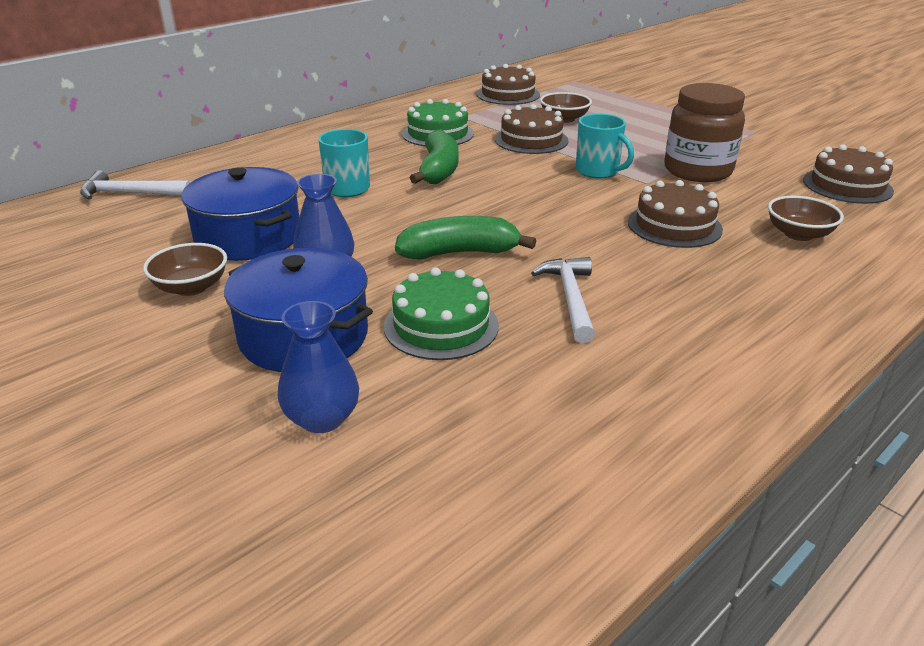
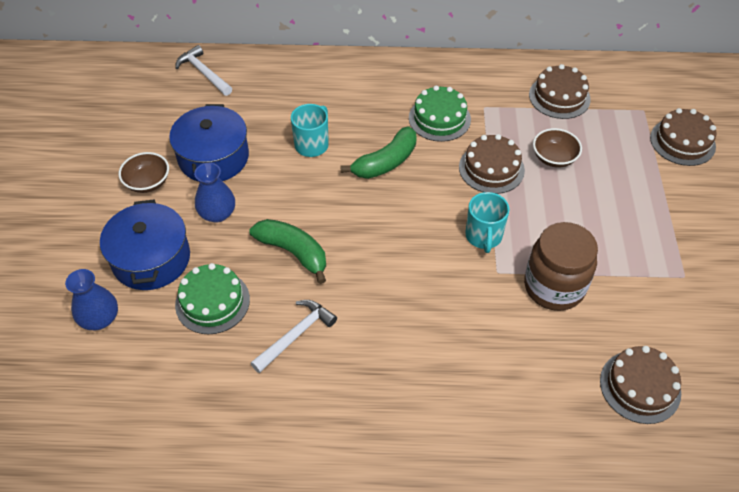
camera: 45 degrees right, 20 degrees up
(674, 225) = (445, 326): brown cake -> brown cake (682, 142)
(798, 234) = (511, 398): brown bowl -> none

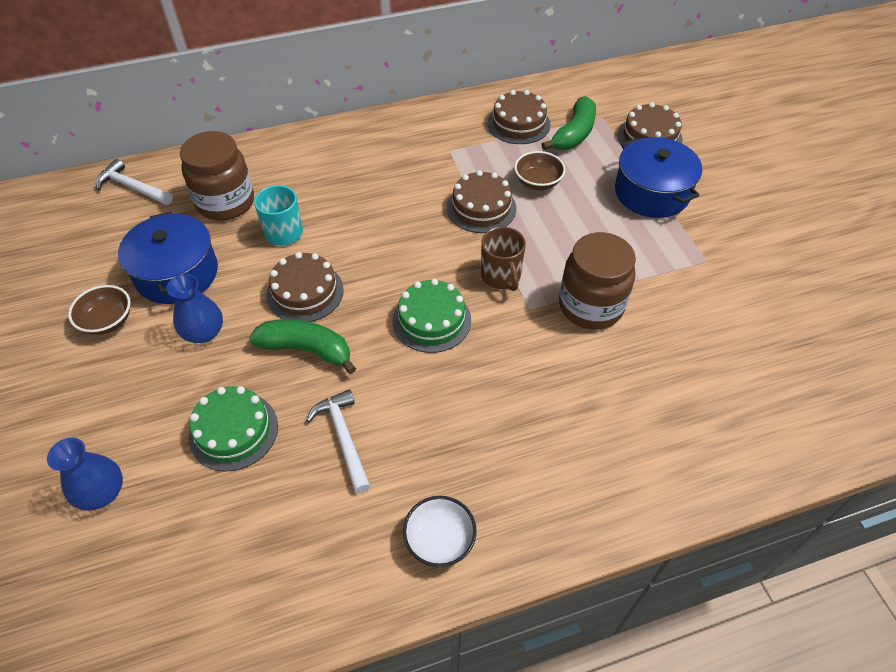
camera: 20 degrees left, 0 degrees up
(151, 259) = (142, 405): blue pot -> blue pot (651, 192)
(273, 106) = (226, 202): none -> brown jar
(296, 335) = (343, 438): white hammer -> white hammer turned 45 degrees counterclockwise
(341, 443) = (439, 540): none -> white bowl
(385, 162) = (370, 230): green banana -> green banana (574, 134)
(439, 118) = (409, 172): green cake -> green cake (431, 320)
(483, 236) = (501, 276): turquoise mug -> brown mug
(640, 386) = (713, 378): brown cake -> brown cake (305, 292)

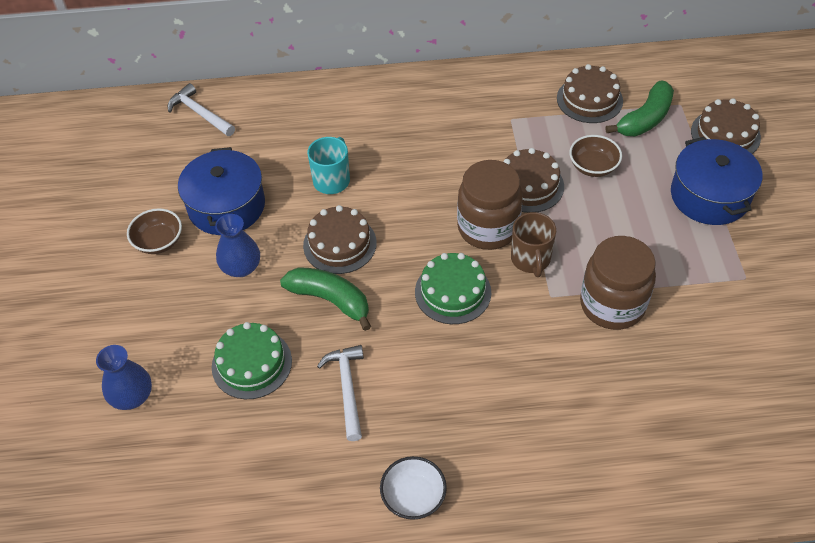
camera: 15 degrees right, 0 degrees up
(226, 202) = (283, 142): brown jar -> brown jar (488, 228)

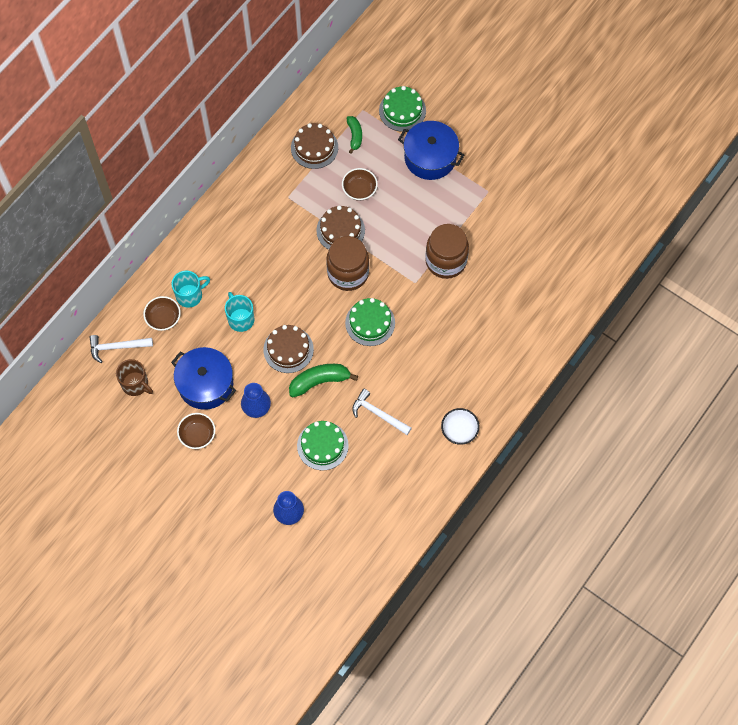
camera: 50 degrees left, 15 degrees up
(268, 124) = (163, 318): none -> brown bowl
(315, 125) = (190, 295): none -> turquoise mug
(530, 259) = (386, 271): brown mug -> brown mug (135, 384)
(645, 119) = (354, 136): green banana -> green banana, size x0.63
(725, 134) = (402, 110): brown cake -> green cake

